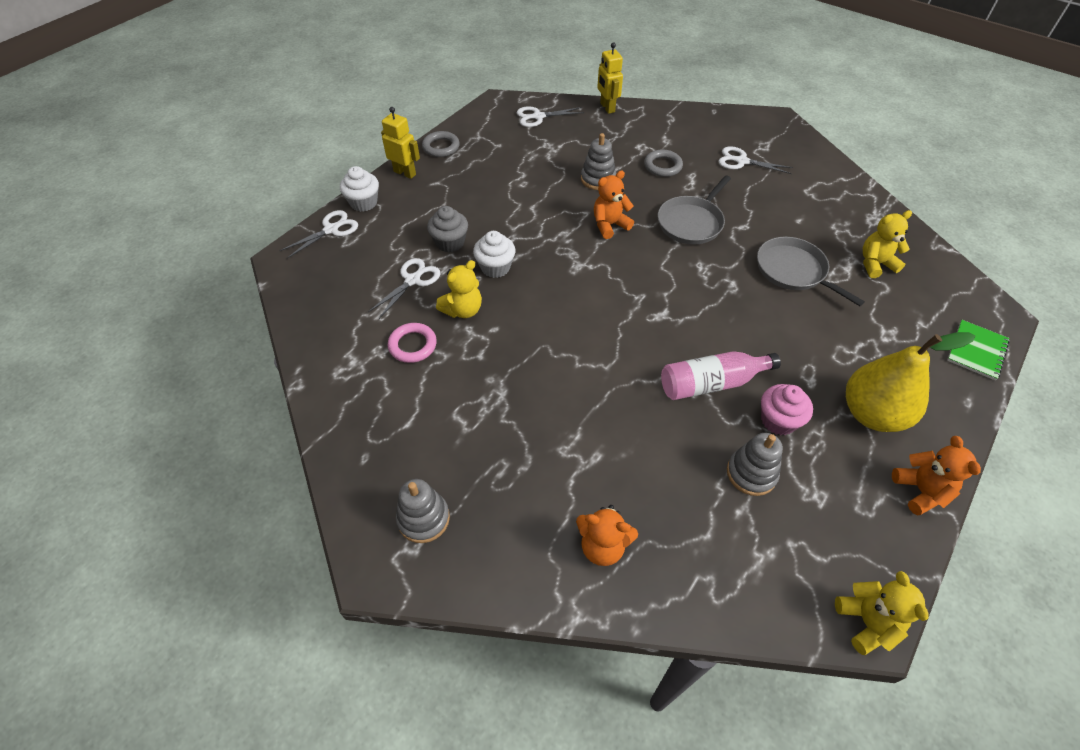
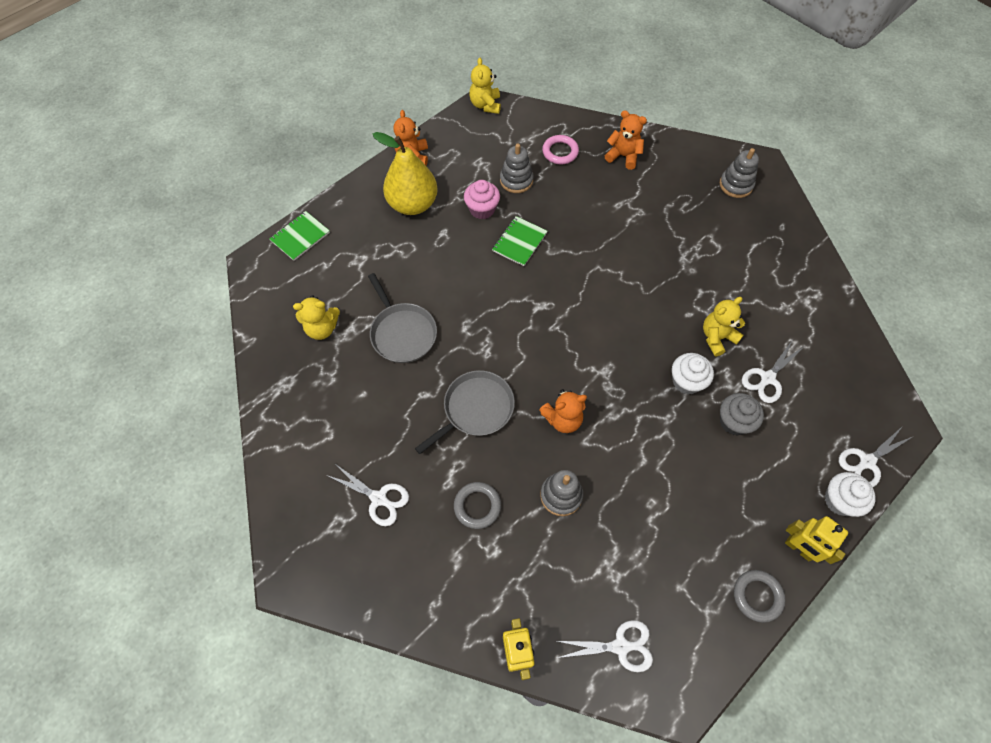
camera: 170 degrees left, 10 degrees up
(412, 345) = (758, 309): pink ring -> pink ring (560, 152)
(711, 383) = (519, 242): pink bottle -> green notebook

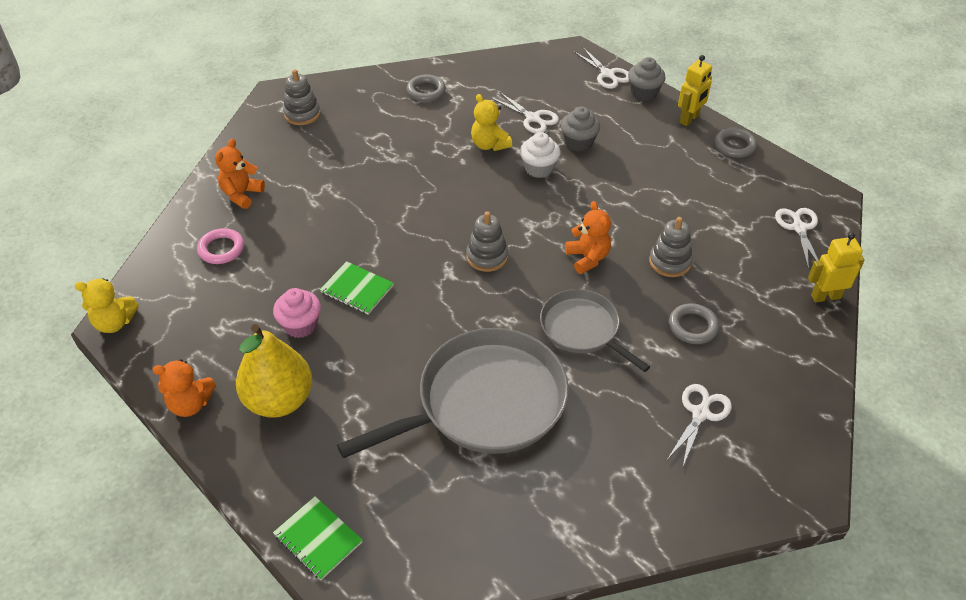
camera: 90 degrees left, 15 degrees down
(322, 328) = (478, 493): yellow teddy bear -> none
(402, 333) = (485, 402): grey pan -> grey pan, size x1.75
(516, 180) = (259, 291): grey stacking toy -> grey stacking toy (487, 256)
(793, 280) = (426, 91): none -> grey ring
(839, 500) = (644, 93): white cupcake -> grey cupcake

